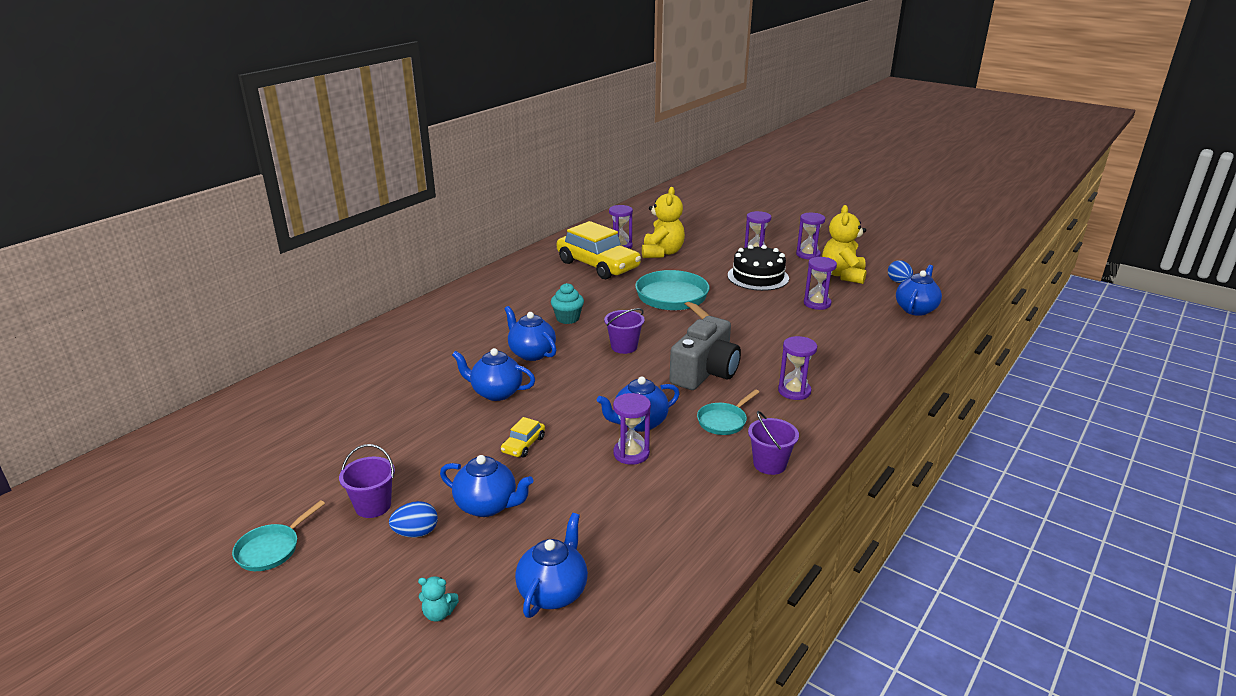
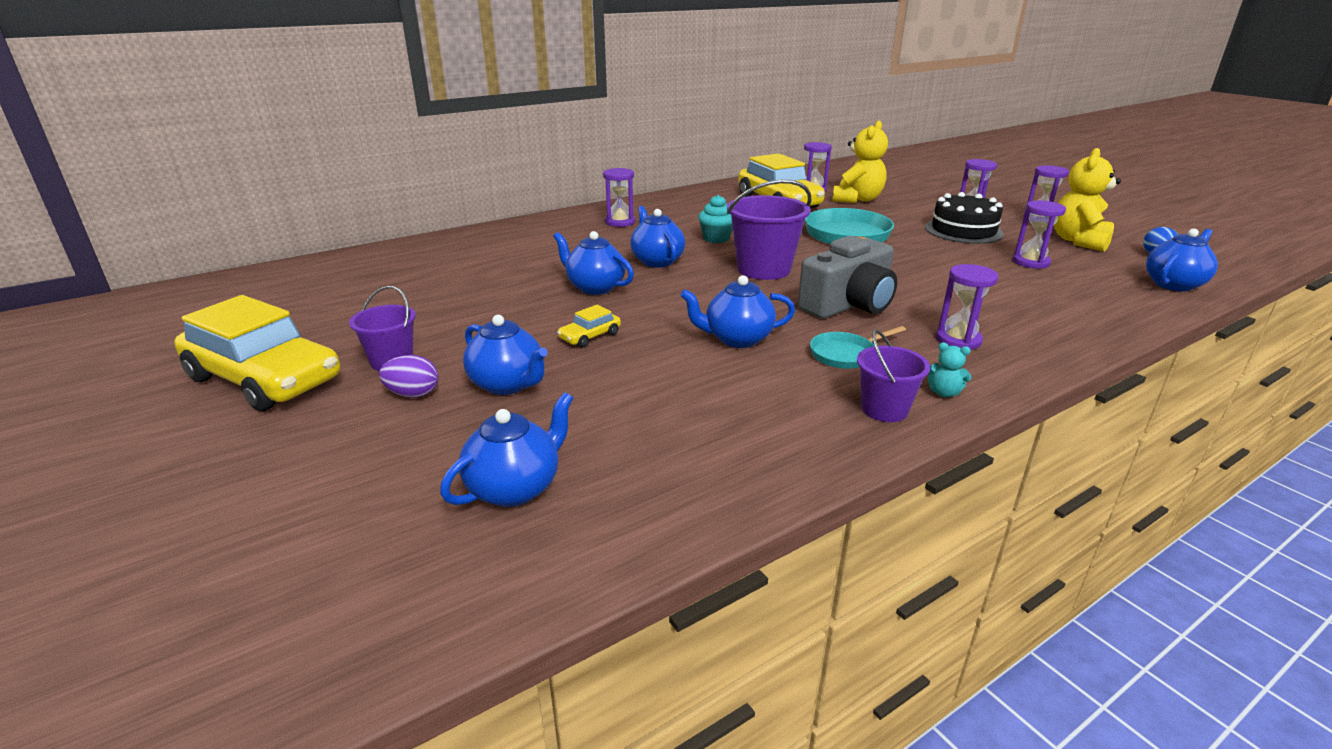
camera: 20 degrees right, 0 degrees up
(271, 549) = (264, 379): turquoise pan -> yellow car
(416, 533) = (413, 394): blue egg -> purple egg
(439, 613) = (370, 478): turquoise teddy bear -> turquoise teddy bear (944, 393)
(624, 347) = (764, 269): purple bucket -> purple bucket, size x1.69
(631, 453) = (708, 366): purple hourglass -> purple hourglass (620, 222)

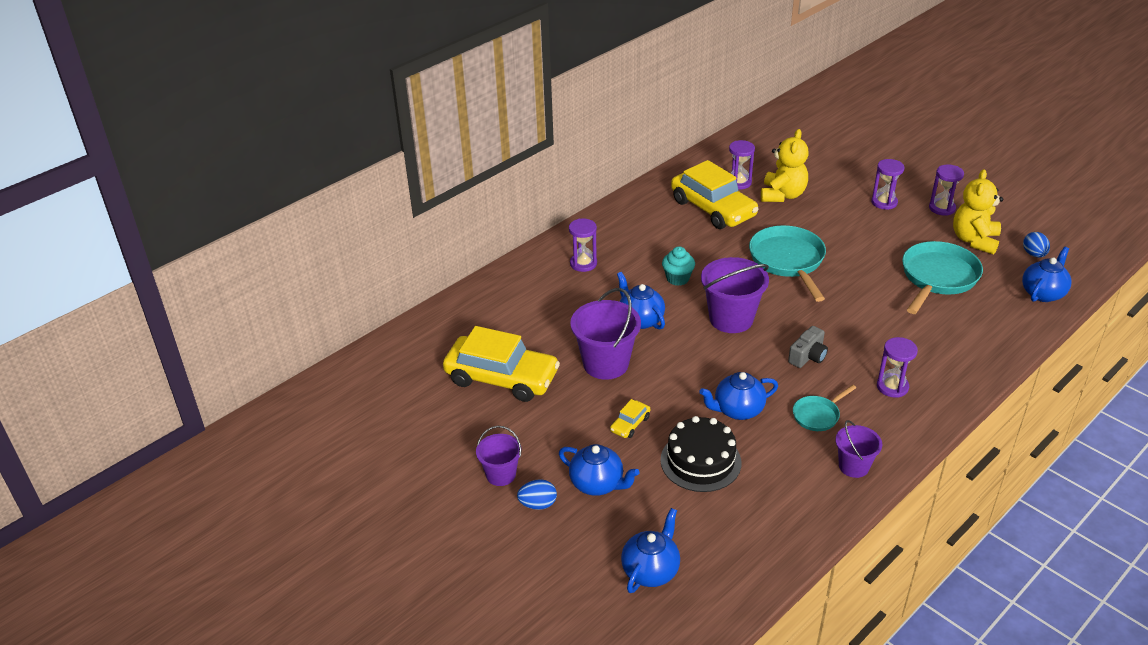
camera: 10 degrees left, 10 degrees up
(264, 379) = (421, 507): yellow car -> yellow car (502, 378)
(413, 394) = (538, 504): purple egg -> blue egg
(595, 287) = (606, 364): blue teapot -> purple bucket
(849, 305) = (808, 356): grey camera -> grey camera, size x0.55
(944, 393) = (889, 444): turquoise teddy bear -> none
(963, 230) = (881, 236): black cake -> black cake (700, 461)
(1031, 262) = (938, 278): purple hourglass -> turquoise pan

